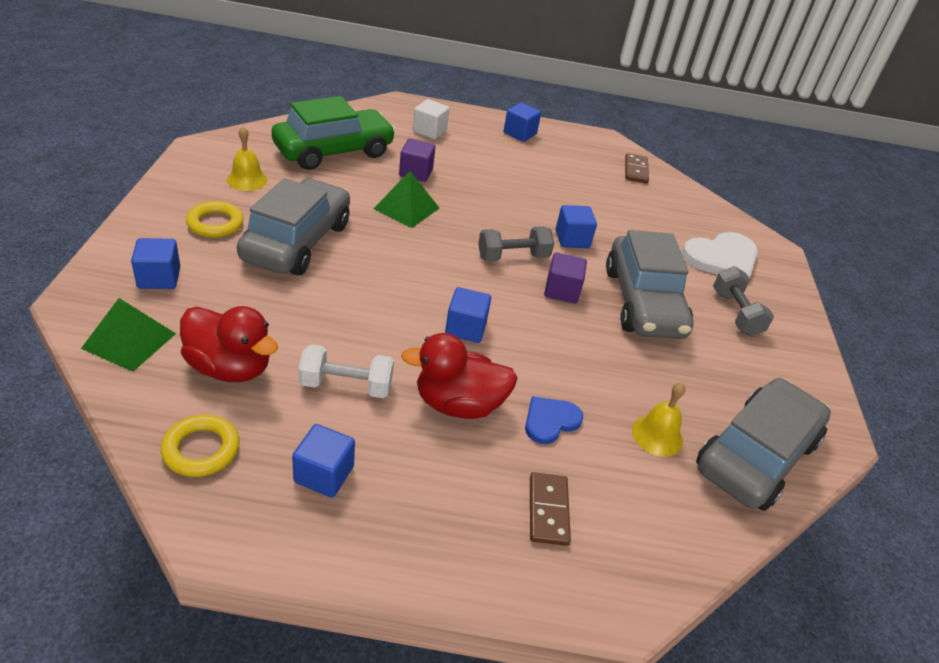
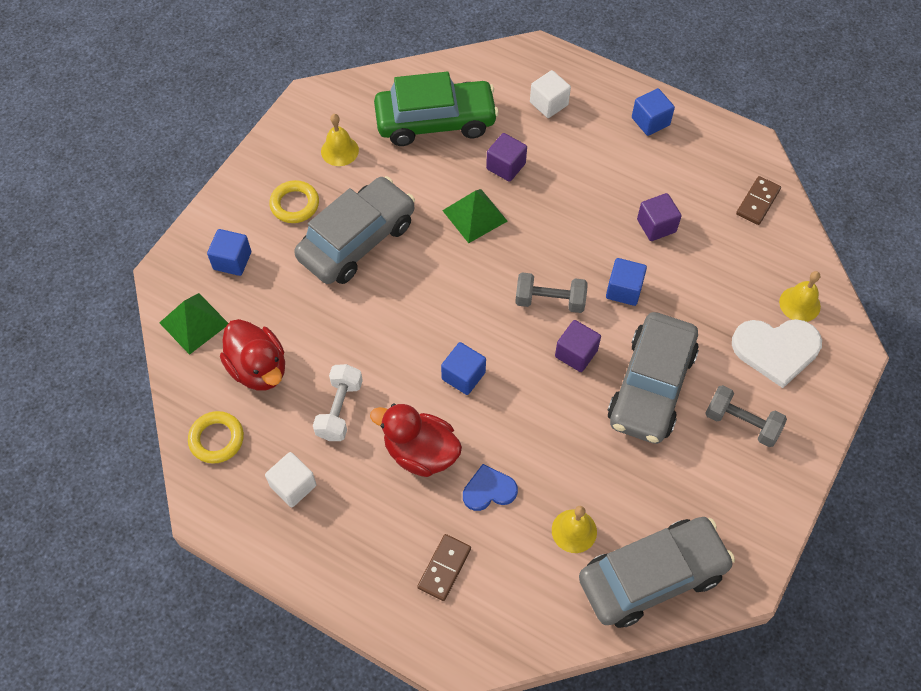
camera: 30 degrees right, 20 degrees up
(324, 474) = (293, 486): blue cube -> white cube
(346, 385) = (339, 409): white dumbbell -> white dumbbell turned 75 degrees clockwise
(569, 194) = (656, 226): none -> purple cube
(715, 226) = (799, 304): none -> yellow bell
(735, 313) = (741, 423): grey dumbbell -> grey dumbbell turned 75 degrees counterclockwise

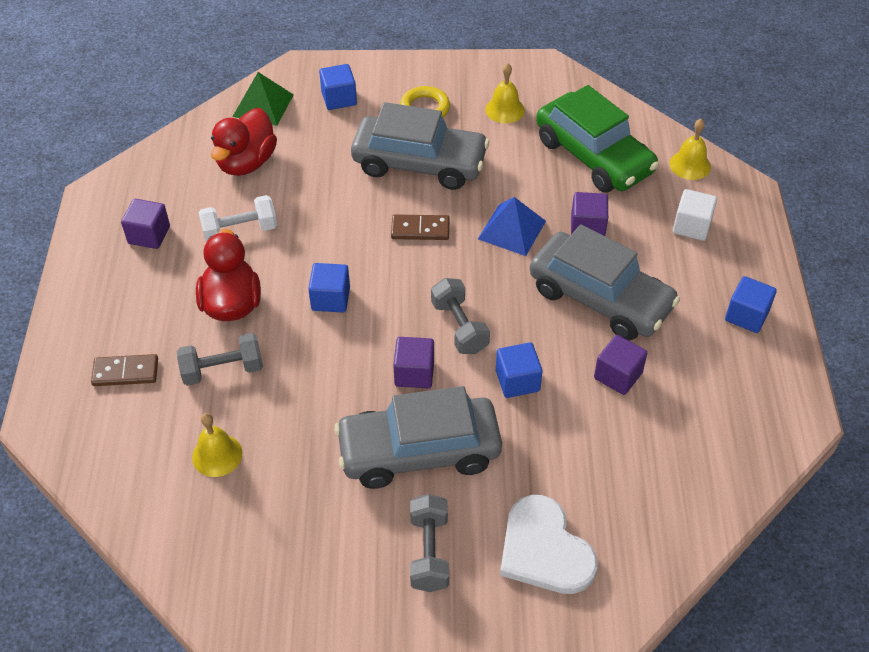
camera: 60 degrees right, 10 degrees down
(216, 439) = (164, 169): yellow ring -> none
(293, 486) = (149, 235): white cube -> purple cube
(475, 215) = (511, 230): green pyramid -> blue pyramid
(489, 490) = (223, 370): blue heart -> grey dumbbell
(652, 576) = (202, 542): grey car -> grey car (600, 298)
(757, 202) = (726, 454): brown domino -> brown domino (420, 229)
(799, 304) = (622, 549): yellow bell -> yellow bell (690, 165)

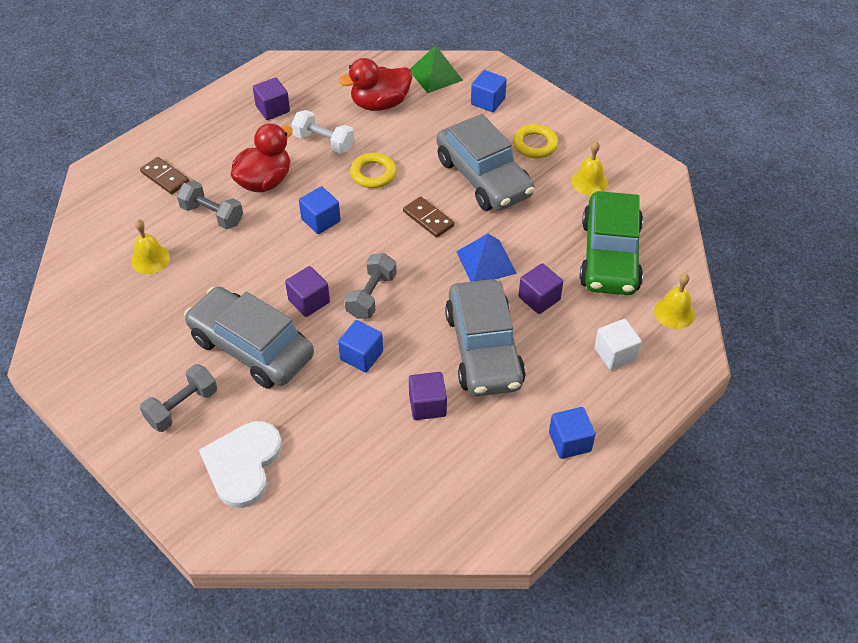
camera: 45 degrees right, 0 degrees up
(323, 226) = (373, 174): none -> yellow ring

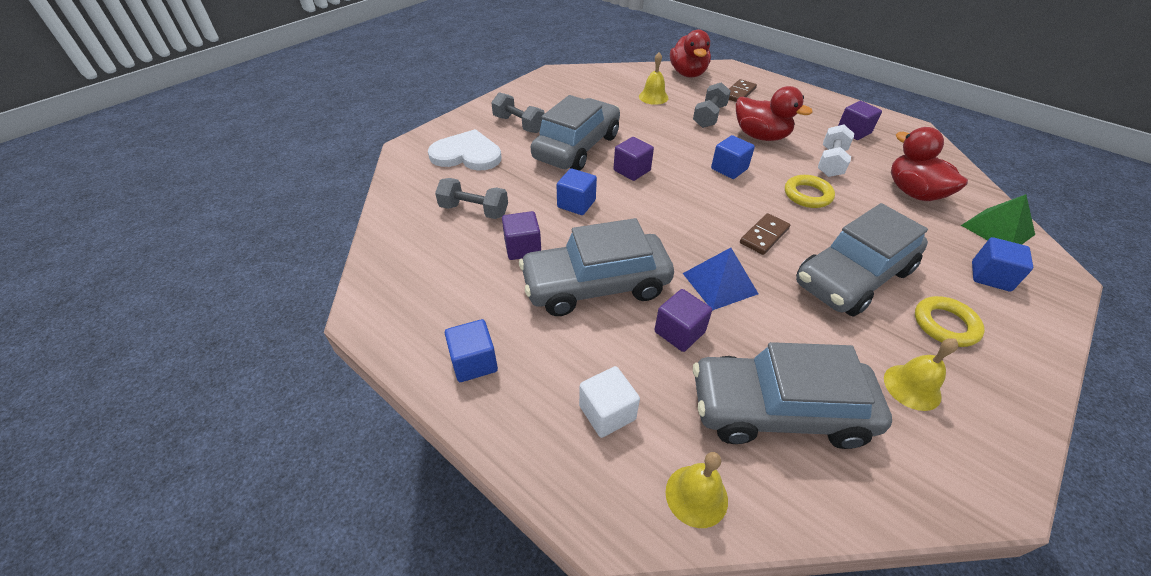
camera: 85 degrees right, 5 degrees down
(99, 215) = (688, 74): none -> red duck
(371, 296) = (647, 204): grey dumbbell -> grey dumbbell (474, 210)
(610, 256) = (778, 410): green car -> grey car

